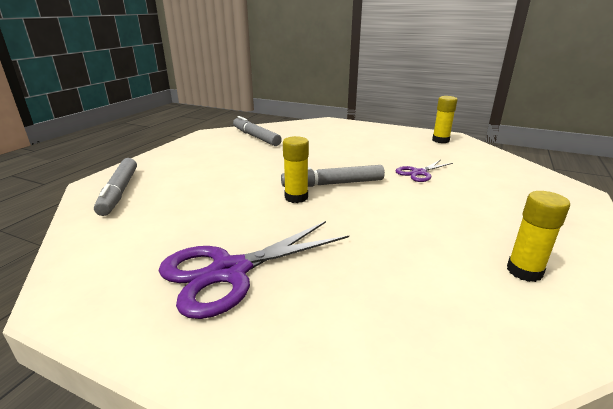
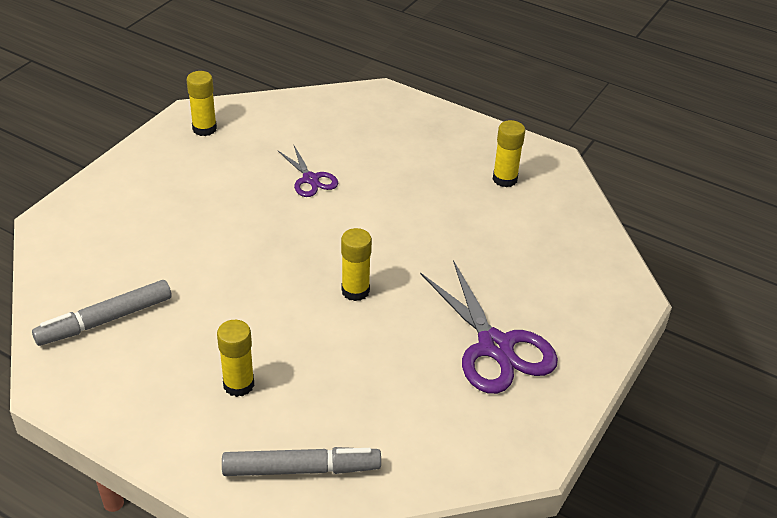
camera: 85 degrees left, 15 degrees up
(201, 169) = (238, 384): none -> yellow glue stick
(333, 184) = (324, 255): grey marker -> none

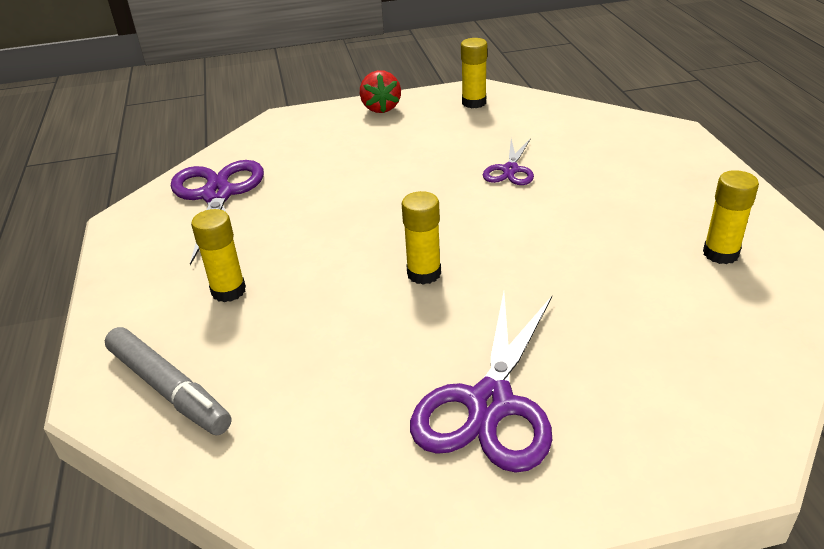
camera: 50 degrees right, 5 degrees down
(105, 320) = (217, 195): grey marker -> purple scissors
(130, 169) = (381, 108): none -> red strawberry

